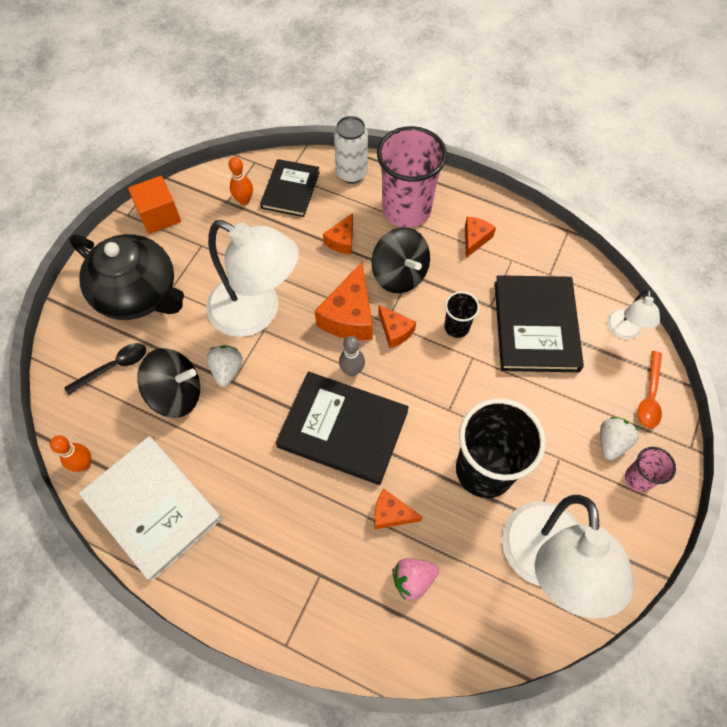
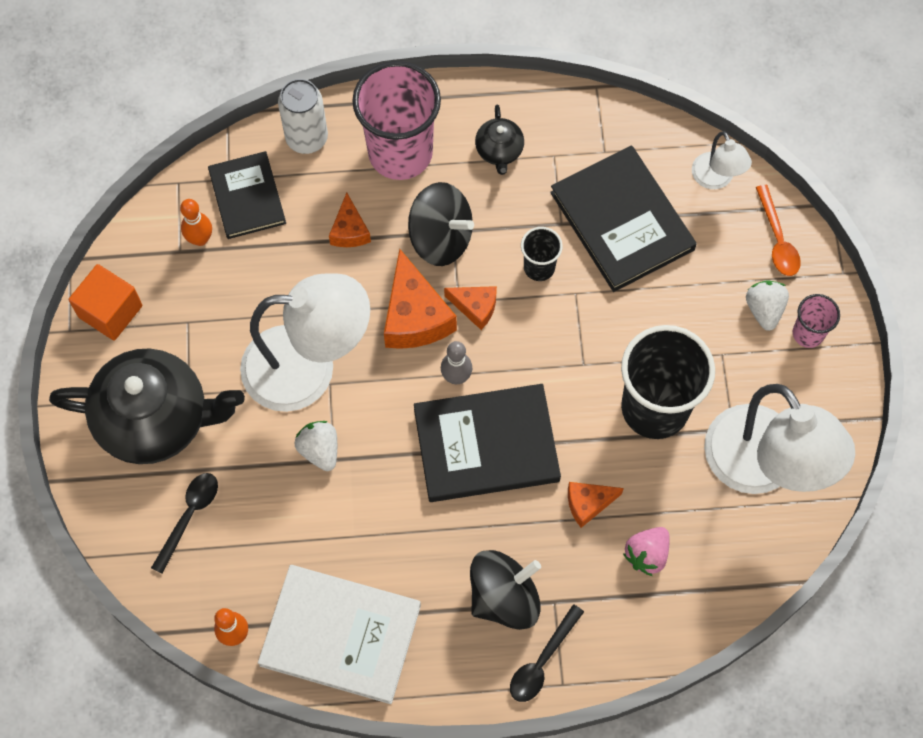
camera: 30 degrees left, 5 degrees up
(176, 394) = (281, 506): black spinning top -> black spinning top (504, 597)
(282, 616) = (542, 661): none -> black spoon
(475, 239) = (499, 151): orange cheese -> black teapot

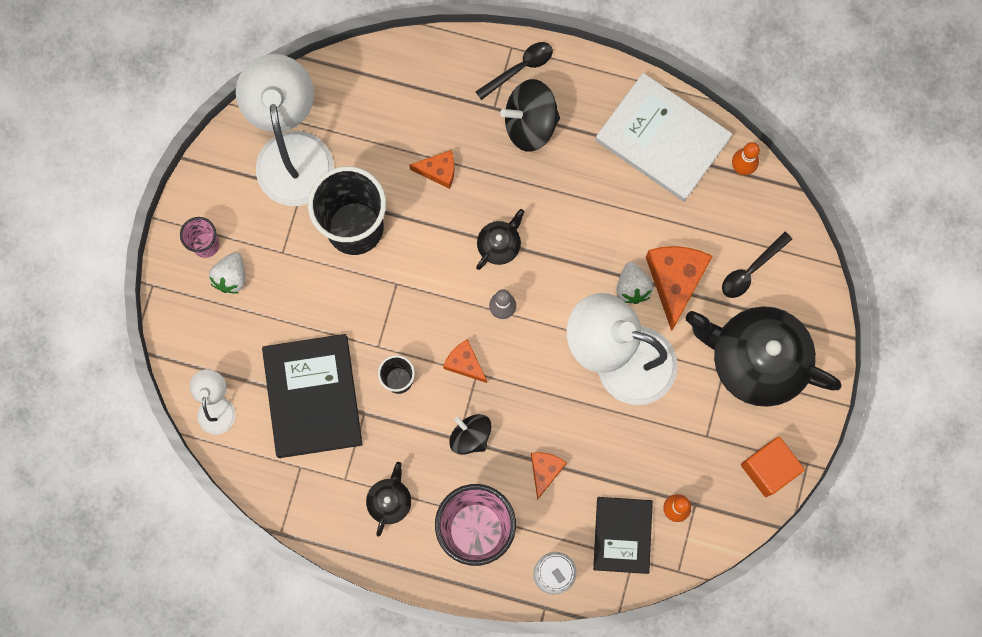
camera: 160 degrees left, 10 degrees up
(415, 316) = (517, 374): orange cheese -> orange cheese (675, 281)
(440, 238) = (470, 436): black spinning top -> black spinning top, size x0.66
(486, 445) = (499, 245): black book -> black teapot
(646, 554) = (410, 117): pink strawberry -> none
(777, 239) = (191, 334): orange spoon -> none

